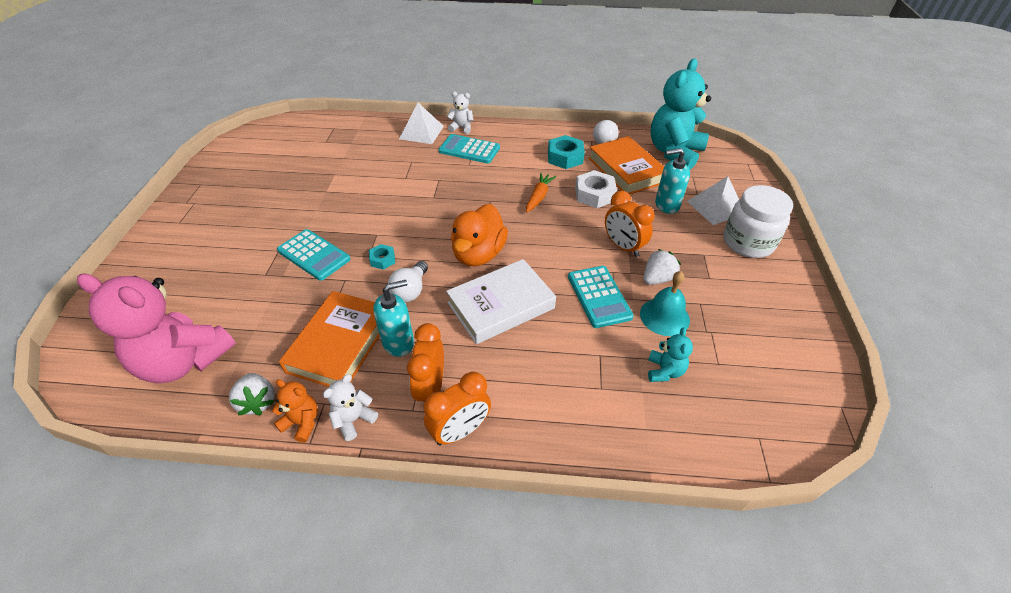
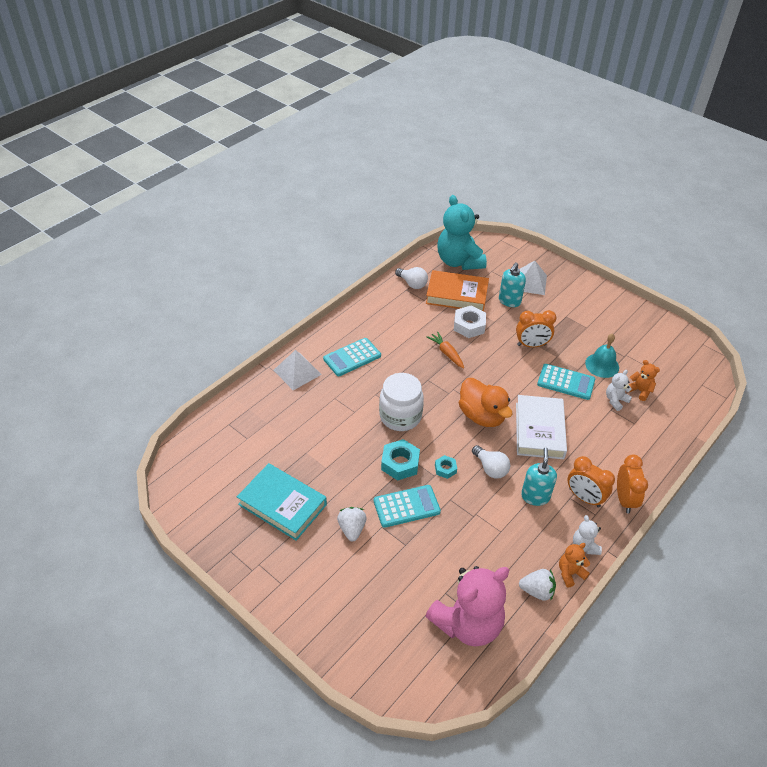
camera: 55 degrees left, 0 degrees up
(266, 187) = (282, 504): none -> turquoise book
(340, 344) = (514, 527): orange book -> none
(461, 128) = (316, 346): white teddy bear -> white teddy bear (615, 400)
(565, 157) = (413, 314): turquoise nut -> turquoise nut (400, 463)
(657, 279) = (570, 348): white strawberry -> white strawberry (352, 529)
(664, 371) = (640, 391): turquoise teddy bear -> orange teddy bear
(748, 243) = (571, 292): white jar -> white jar (400, 416)

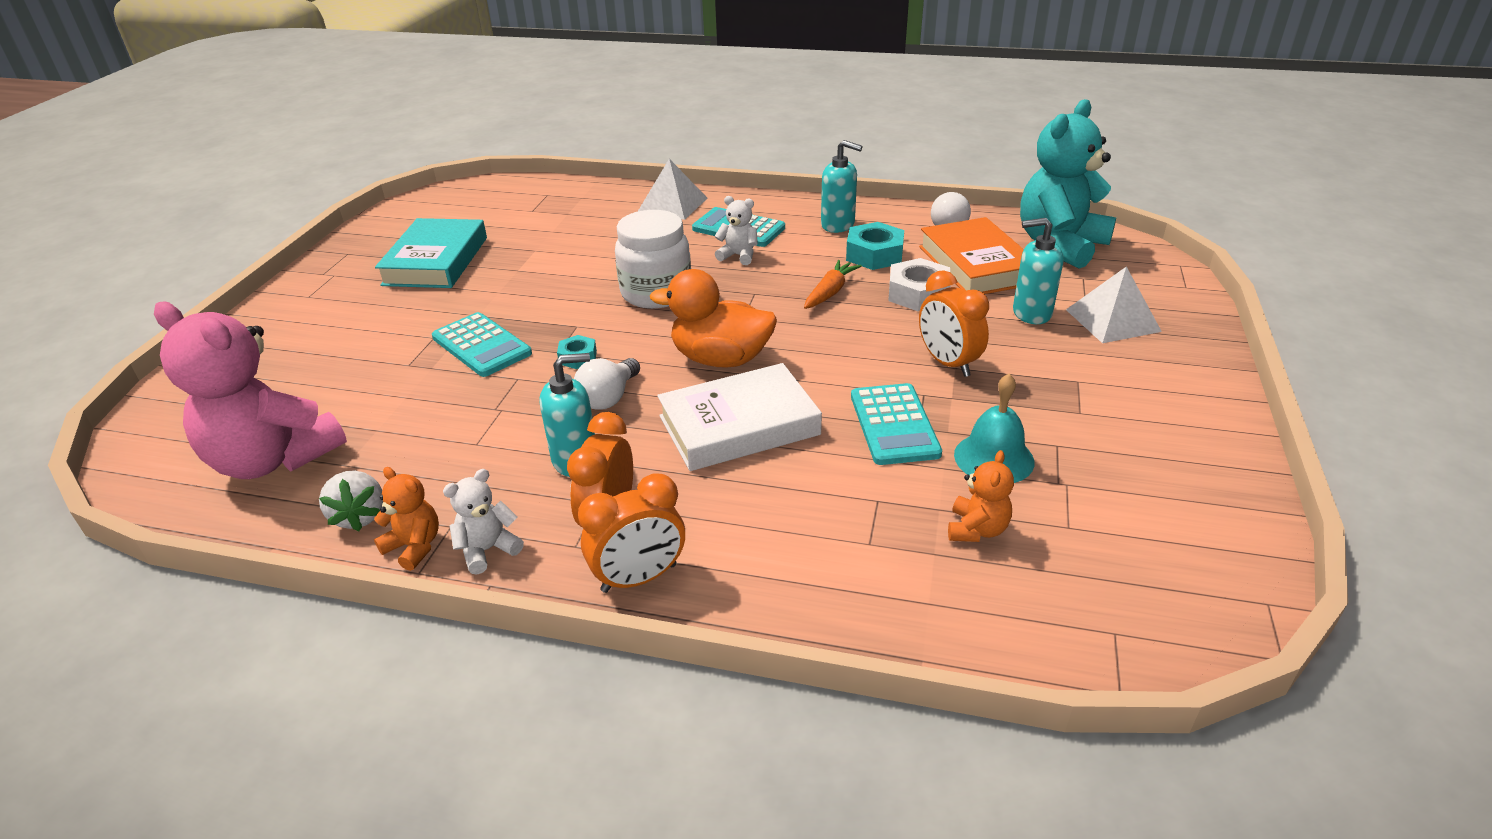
camera: 65 degrees right, 10 degrees down
(352, 529) = (418, 317): white strawberry -> none
(379, 319) = (838, 225): none -> turquoise soap dispenser
(400, 463) = (562, 318): turquoise nut -> turquoise nut (874, 254)
(482, 416) = (721, 359): orange duck -> orange duck turned 75 degrees clockwise
(615, 400) = (910, 500): white teddy bear -> white teddy bear (738, 256)

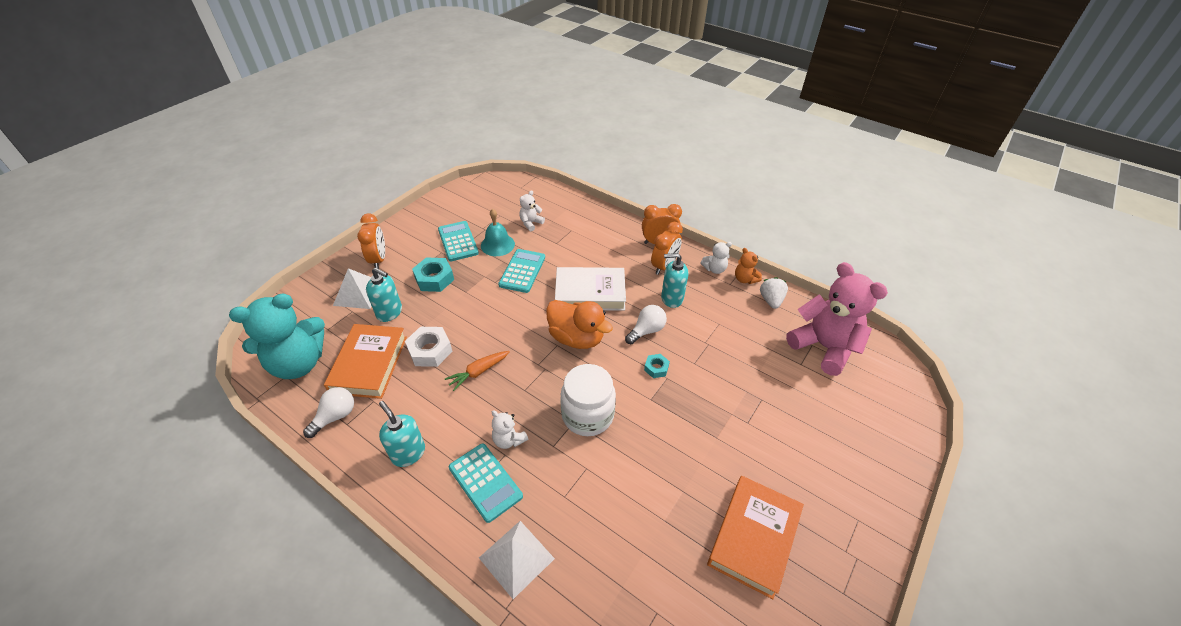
camera: 160 degrees left, 10 degrees up
(436, 261) = (753, 537): turquoise book -> orange book
(482, 345) = (714, 401): turquoise calculator -> turquoise calculator (458, 241)
(874, 254) = (418, 401): turquoise nut -> turquoise nut (434, 279)
(948, 363) = (467, 295): orange clock -> orange clock (378, 259)
(977, 529) = (531, 223): orange teddy bear -> white teddy bear

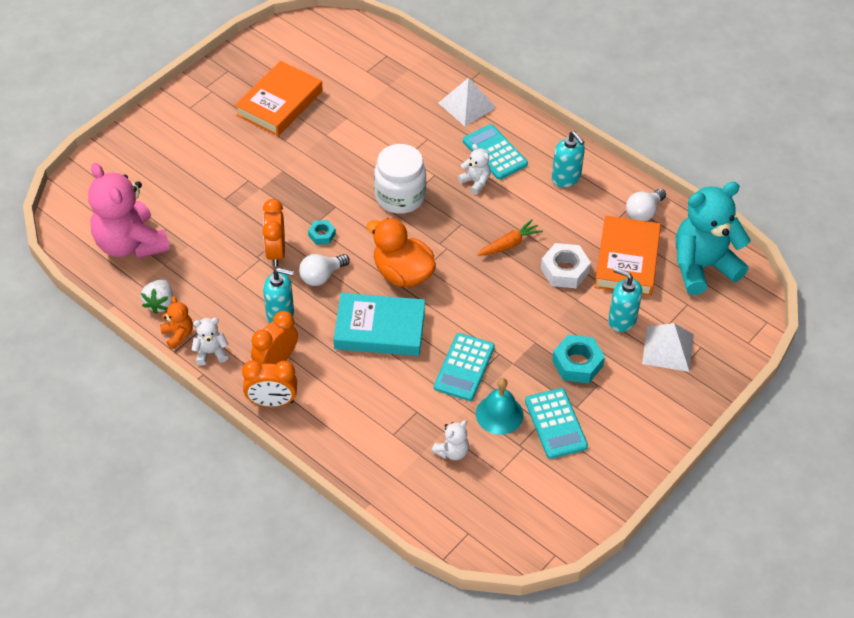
camera: 175 degrees left, 5 degrees up
(378, 259) = (658, 400): orange clock -> orange clock (276, 252)
(590, 293) = (380, 329): white book -> turquoise book

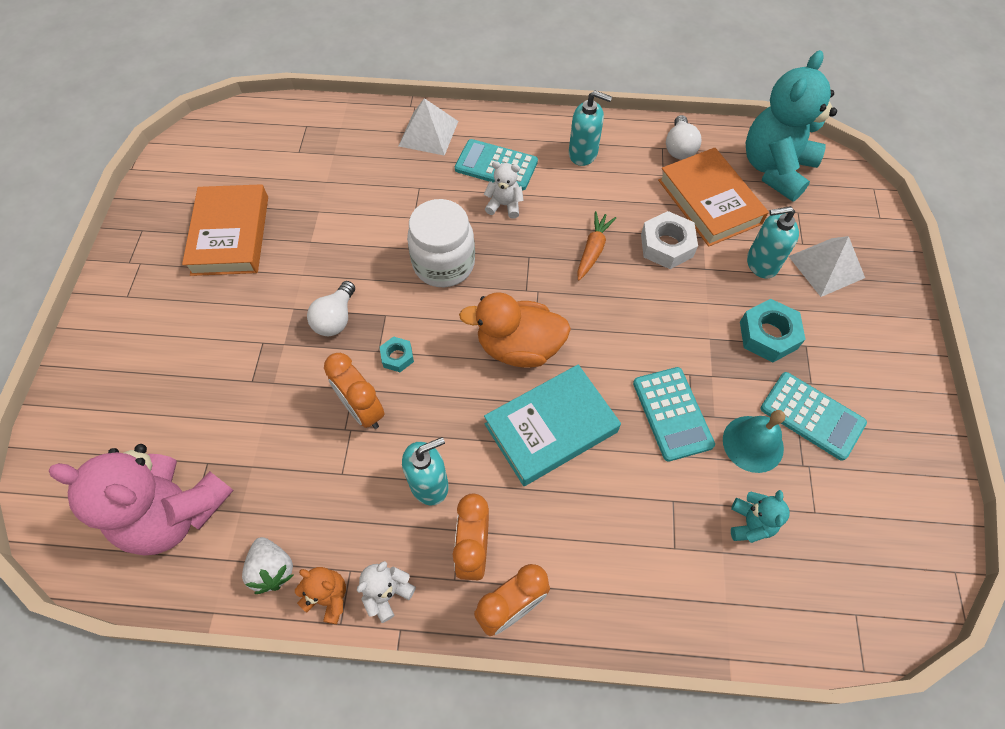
camera: 35 degrees left, 10 degrees up
(321, 276) = (437, 406): white light bulb -> white light bulb (335, 318)
(452, 451) = (750, 523): white teddy bear -> turquoise teddy bear

